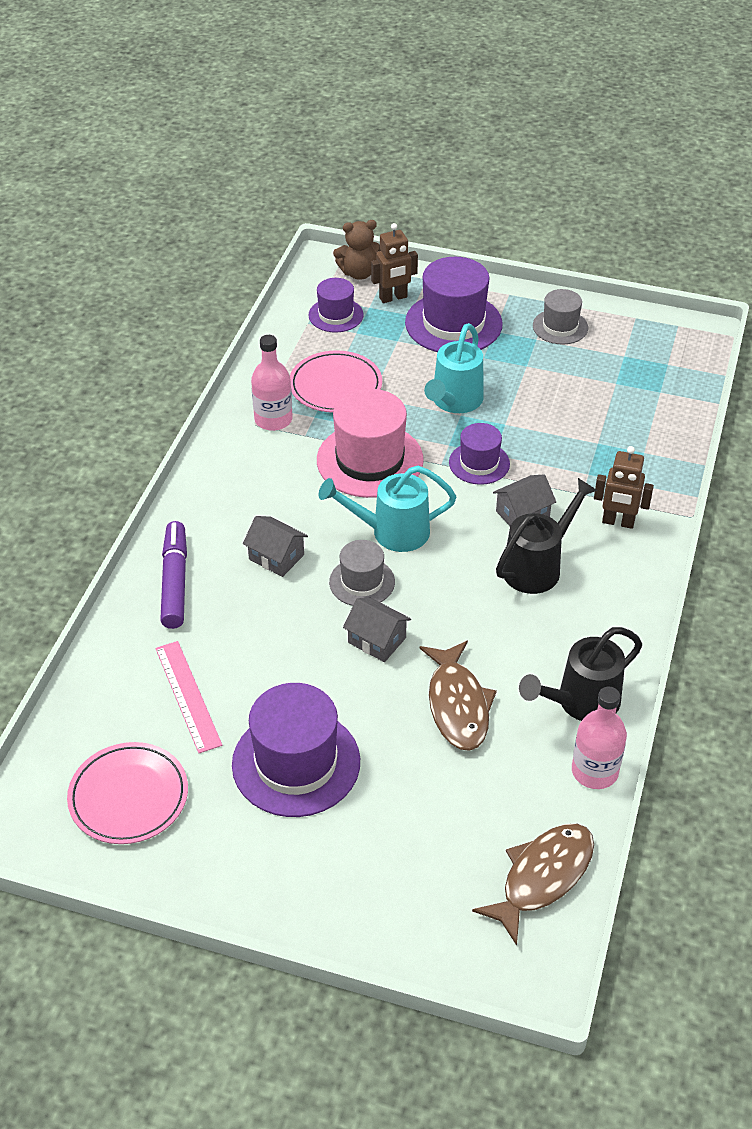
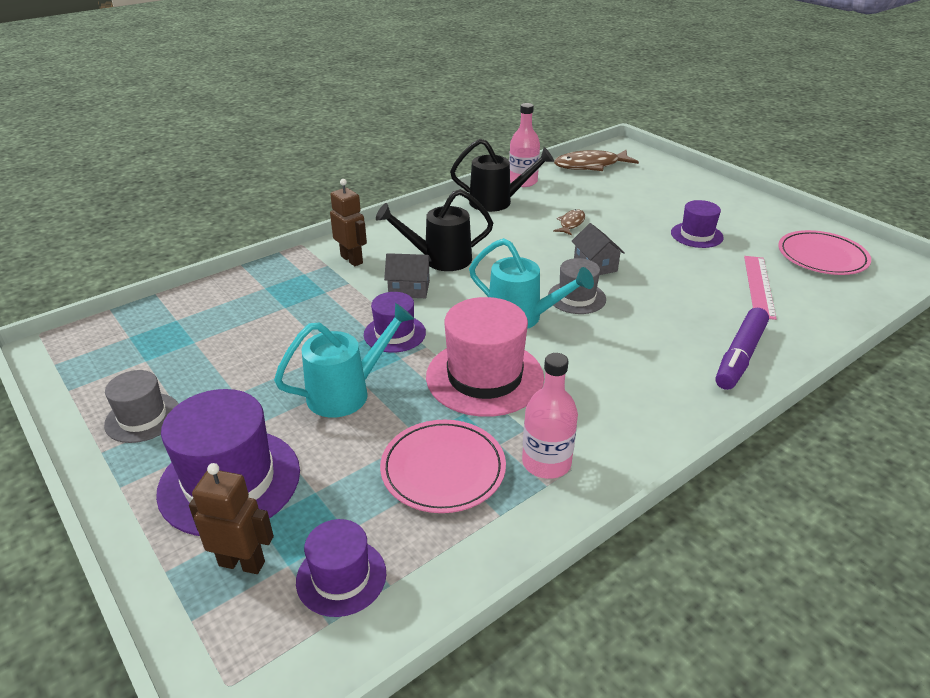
camera: 145 degrees left, 10 degrees down
(276, 557) = (635, 339): grey house -> none
(296, 763) = (696, 235): purple hat -> purple hat, size x0.57
(359, 273) = (228, 643): brown teddy bear -> none
(457, 705) = (571, 223): brown fish -> brown fish, size x0.54

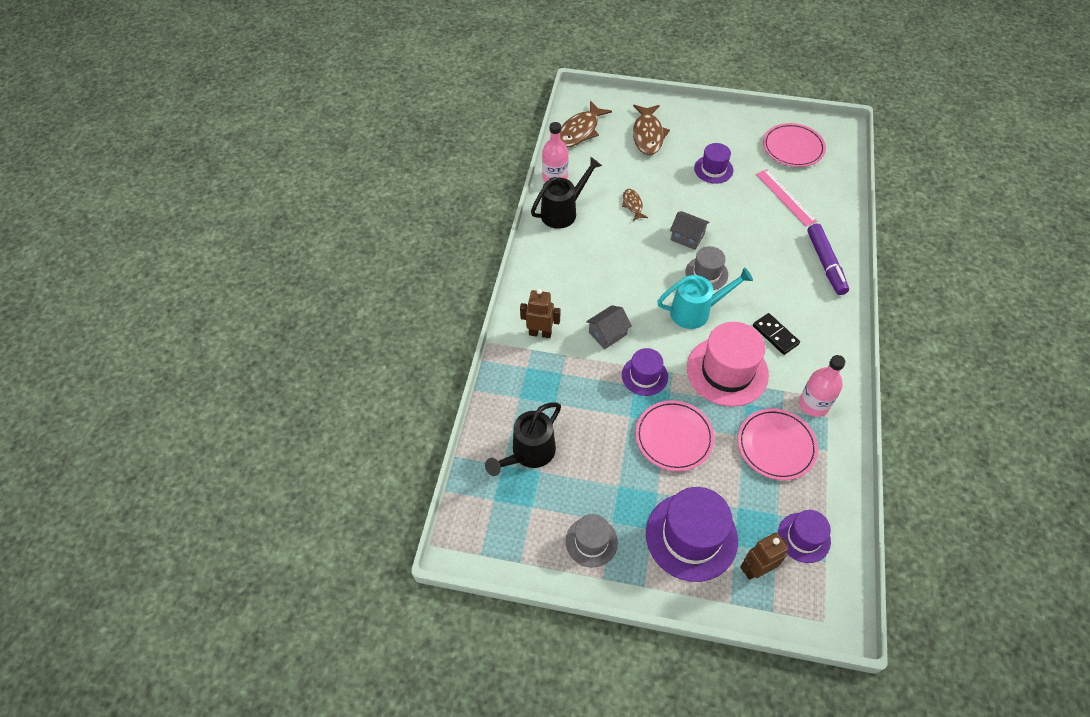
camera: 40 degrees left, 20 degrees up
(347, 393) = (674, 437): turquoise watering can -> pink plate
(440, 259) = (594, 294): black watering can -> black watering can (529, 453)
(586, 379) = (775, 335): none -> black domino
(656, 190) = (648, 135): none -> brown fish

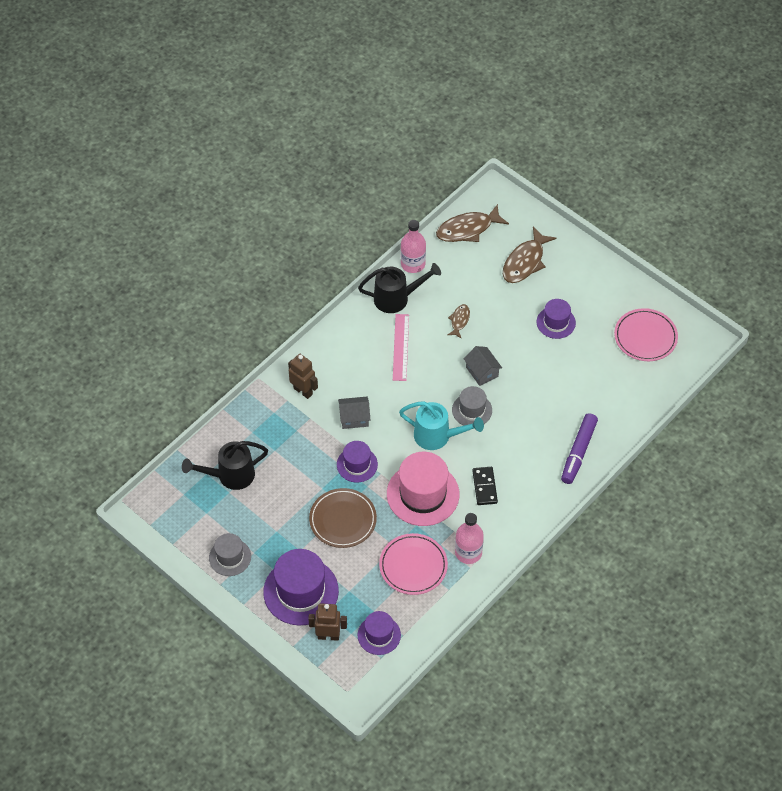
camera: 30 degrees right, 0 degrees up
(674, 437) = (343, 520): pink plate -> brown plate
(785, 197) = (596, 379): pink ruler -> pink ruler (400, 347)

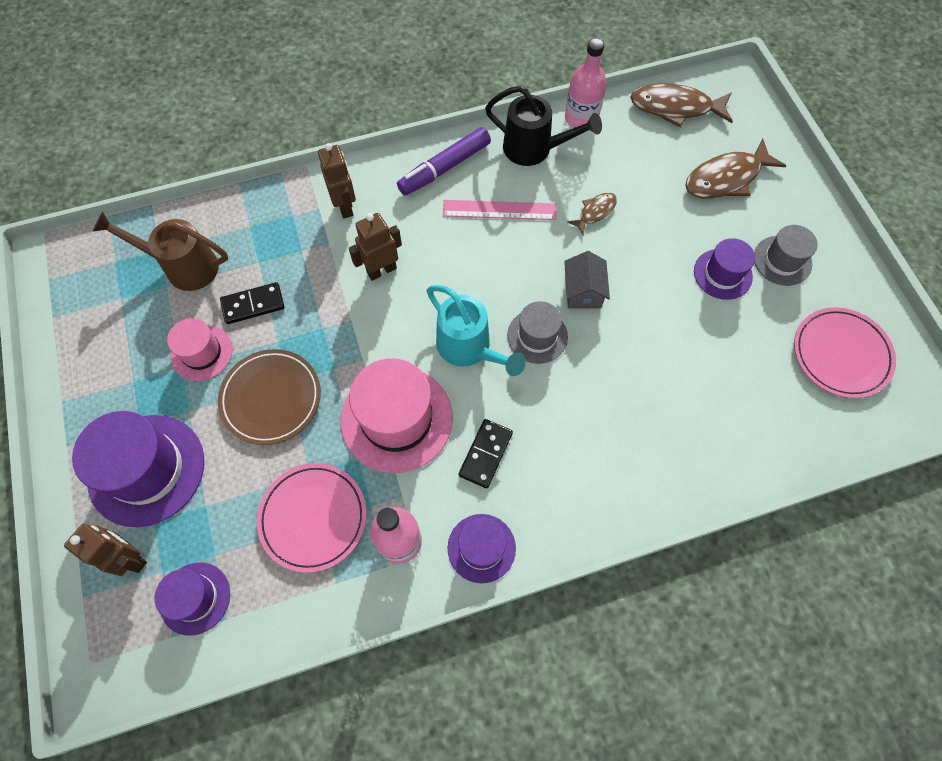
camera: 30 degrees right, 10 degrees up
(230, 475) = (184, 267): black watering can -> brown watering can
(230, 557) = (101, 372): grey hat -> grey hat (782, 260)
(282, 517) = (202, 353): none -> pink hat
(291, 475) = (253, 304): none -> black domino
(354, 418) = (381, 270): grey house -> brown robot
(357, 464) = (342, 332): purple hat -> purple hat (481, 548)
(400, 347) = (499, 210): pink ruler -> pink ruler turned 60 degrees clockwise
(578, 452) = (649, 474): purple marker -> purple marker (445, 168)

